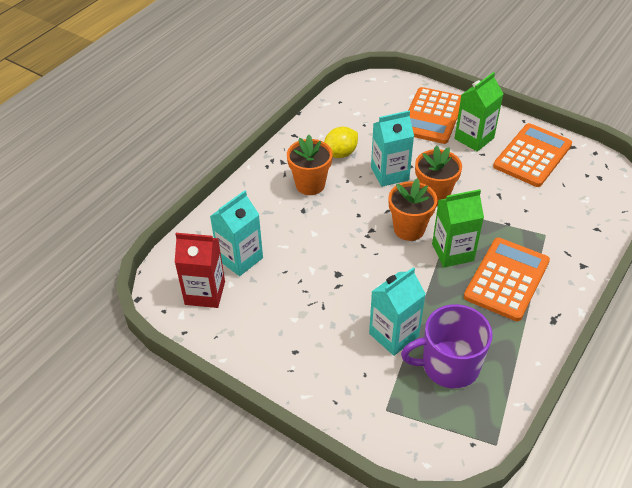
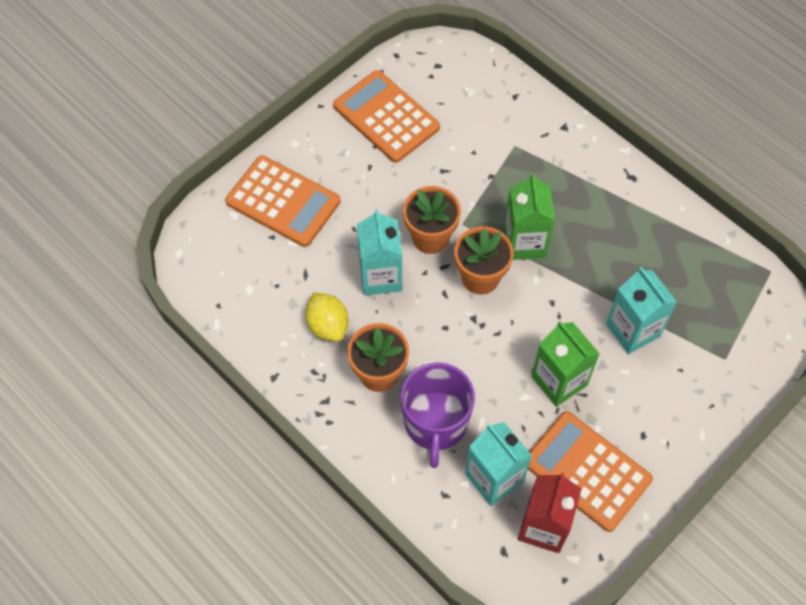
camera: 80 degrees left, 15 degrees up
(449, 365) = (678, 287): purple mug -> purple mug (435, 423)
(474, 138) = (339, 167): green carton -> green carton (559, 381)
(506, 279) = (572, 202): orange calculator -> orange calculator (587, 471)

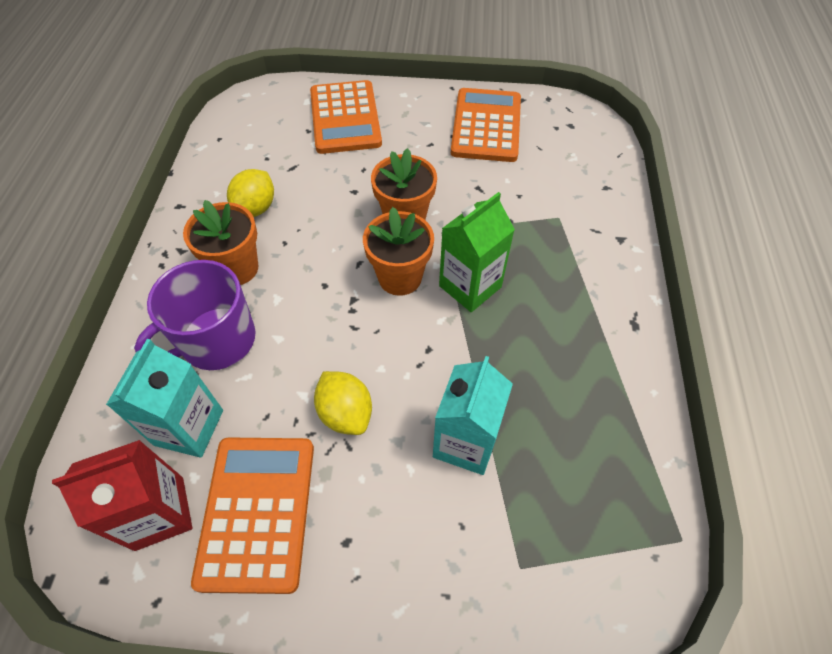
camera: 50 degrees right, 5 degrees down
(380, 276) = (334, 211): turquoise carton -> none
(559, 381) = (345, 413): green carton -> yellow lemon

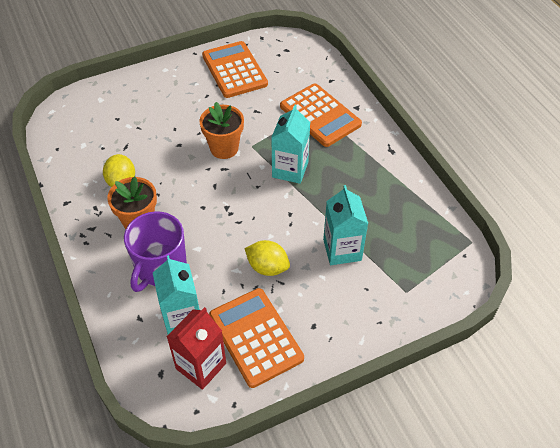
camera: 30 degrees left, 5 degrees down
(345, 118) = (137, 100): orange calculator -> orange calculator (320, 115)
(400, 277) = (245, 183): orange flower pot -> none
(470, 286) = (290, 170): green carton -> turquoise carton

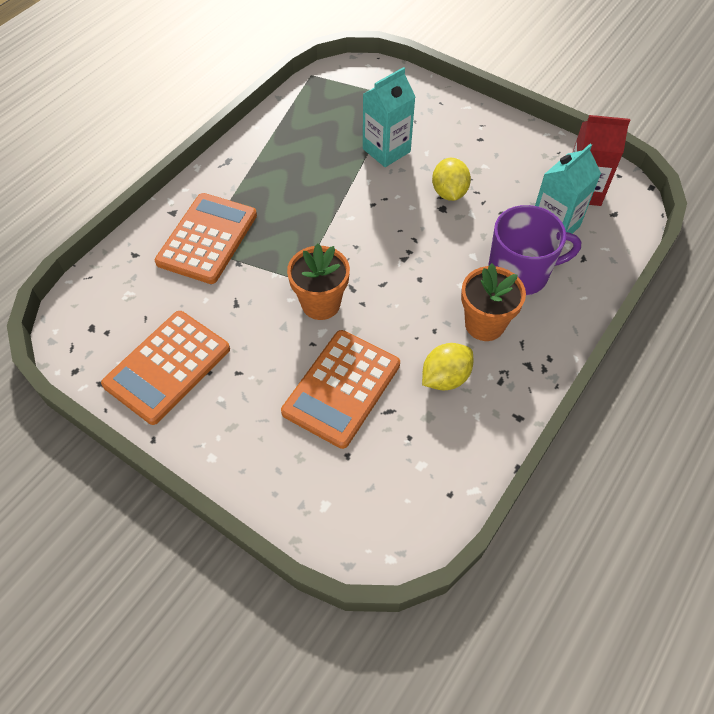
camera: 120 degrees left, 5 degrees up
(255, 337) = (524, 169): orange calculator -> orange calculator (341, 388)
(290, 170) = (312, 229): turquoise carton -> none

